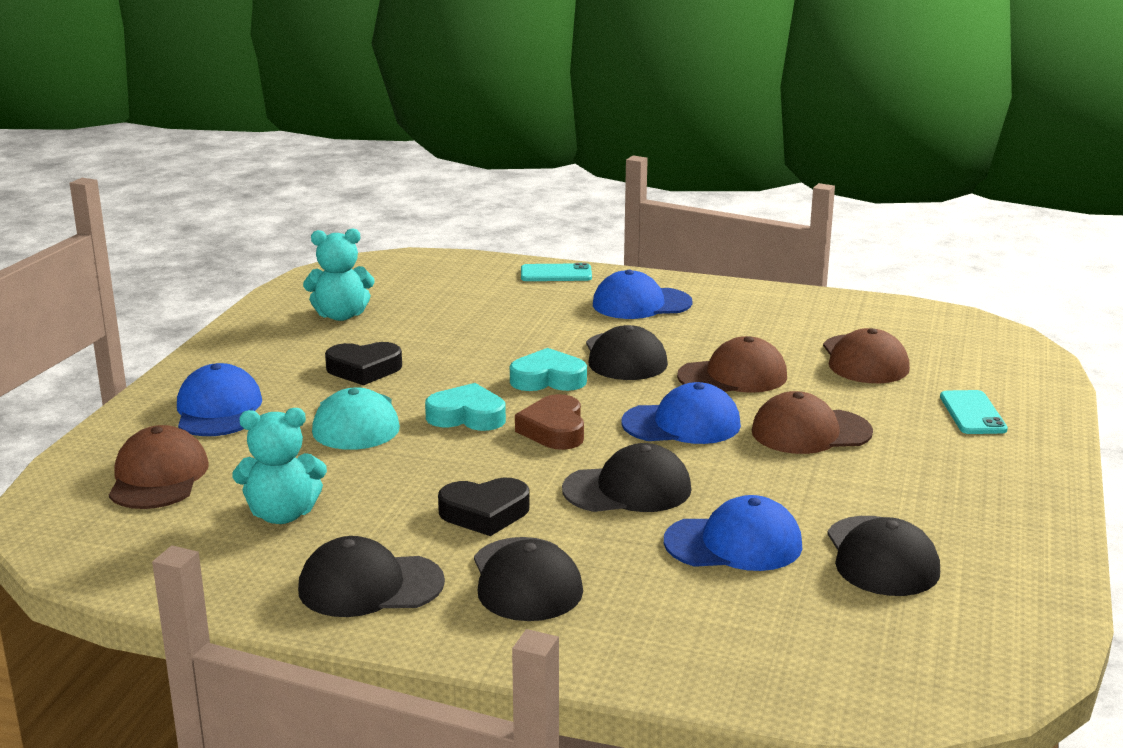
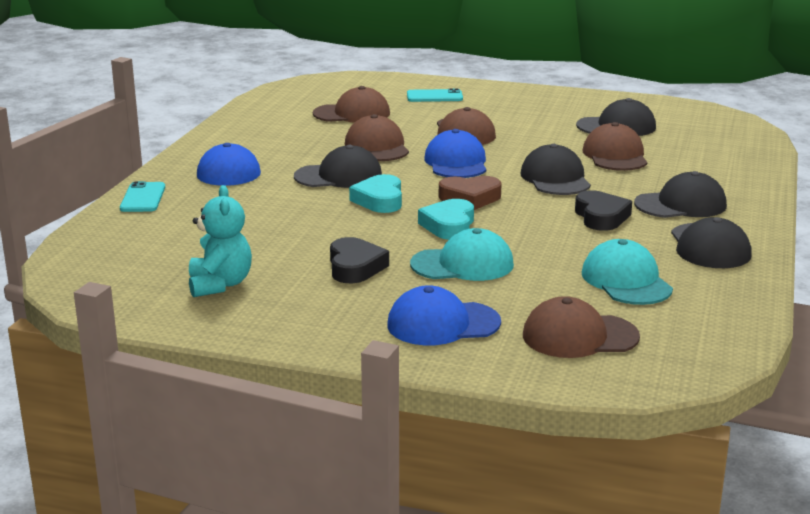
camera: 90 degrees left, 0 degrees up
(282, 514) = (626, 281): turquoise teddy bear -> turquoise cap
(734, 543) = (615, 155): blue cap -> brown cap

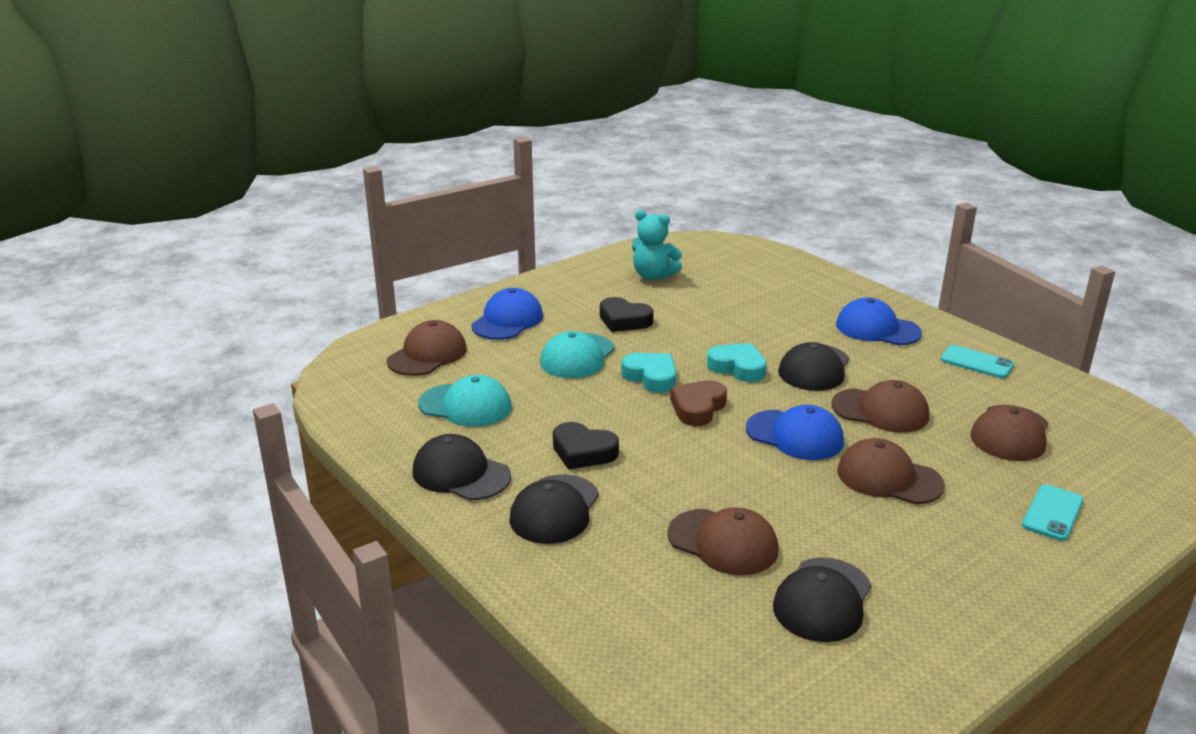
camera: 125 degrees right, 5 degrees up
(143, 198) = (839, 285): turquoise phone -> turquoise phone (976, 362)
(555, 178) = (696, 471): black cap -> none

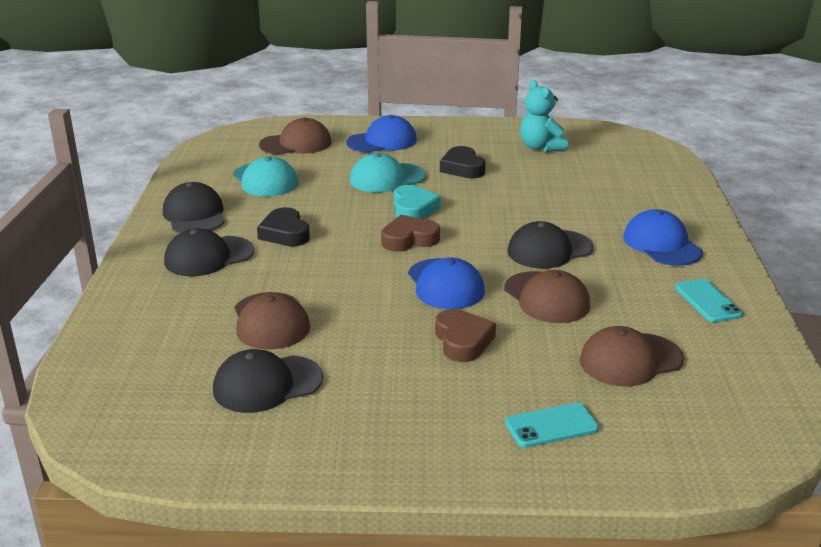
camera: 40 degrees right, 0 degrees up
(738, 367) = (489, 227): turquoise heart -> none
(889, 478) = (462, 341): brown cap -> brown heart

